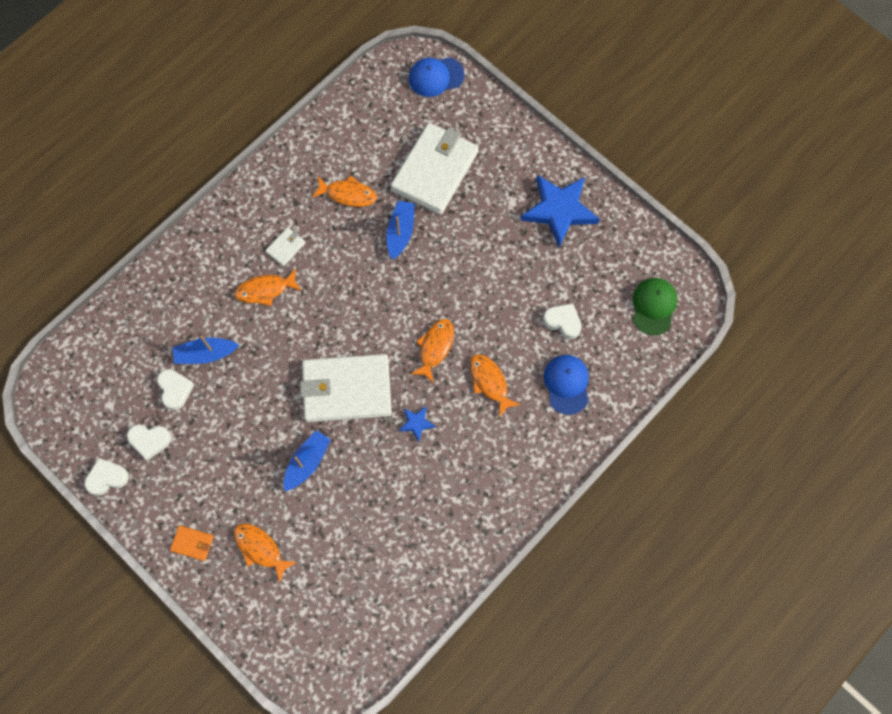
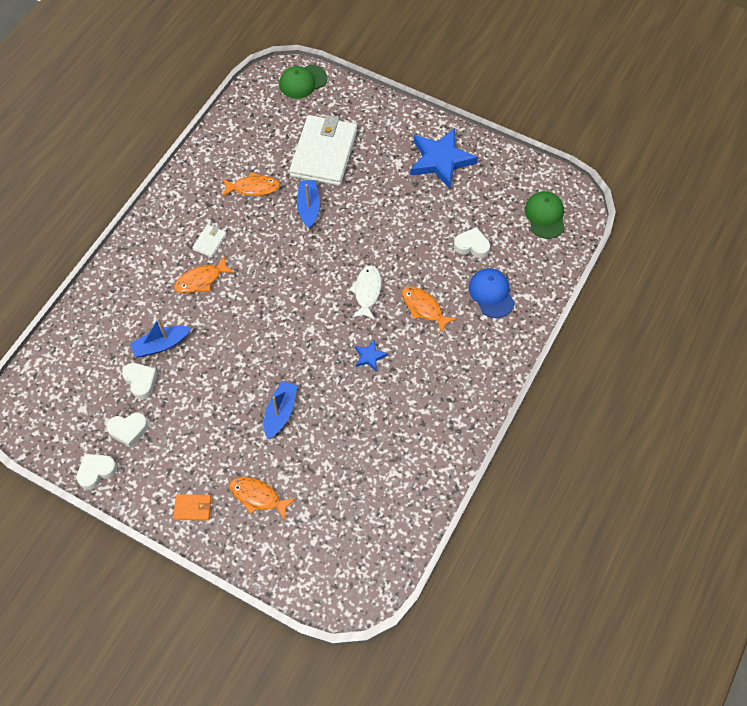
camera: 15 degrees left, 10 degrees down
(346, 389) = (298, 344): white wallet -> none
(435, 348) = (367, 291): orange fish -> white fish
(436, 77) = (303, 82): blue cap -> green cap

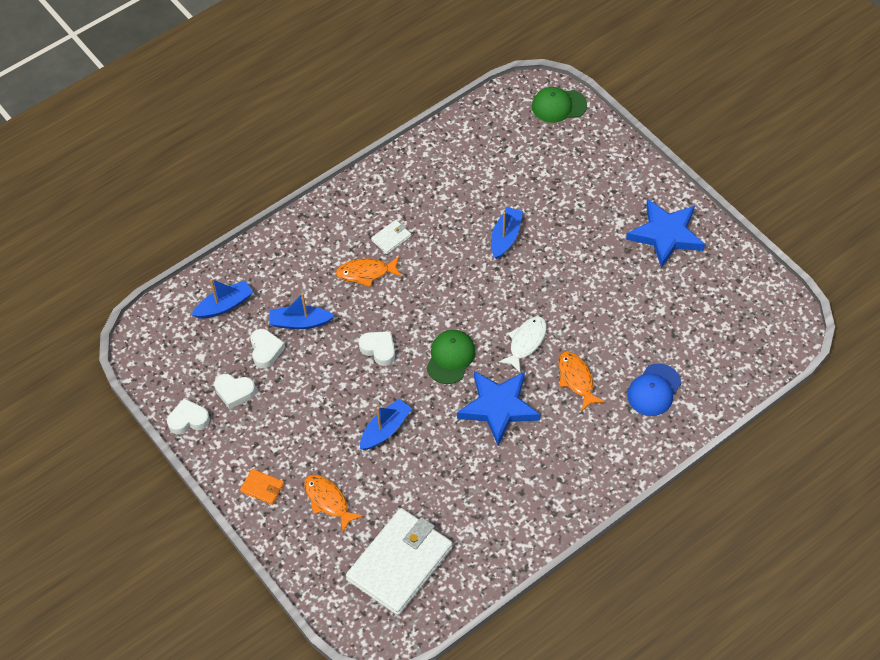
camera: 25 degrees right, 5 degrees down
(84, 354) = (224, 305): none -> blue boat
(253, 188) = (458, 199): orange fish -> none
(324, 153) = (546, 187): white wallet -> white wallet (400, 563)
(369, 356) = (498, 407): blue star -> blue star, size x2.22
(472, 246) = (657, 334): white heart -> white heart (379, 349)
(491, 294) = (654, 390): blue cap -> blue cap turned 150 degrees counterclockwise
(545, 216) = (751, 330): green cap -> green cap (450, 357)

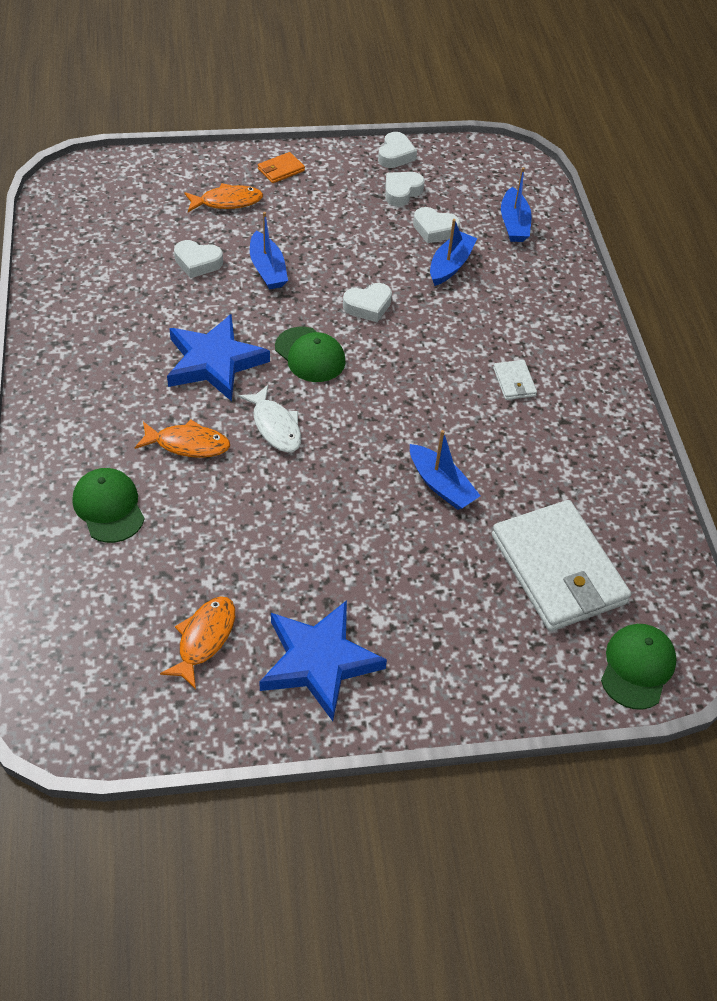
camera: 115 degrees right, 5 degrees down
(366, 273) = (478, 340): orange fish -> orange fish (204, 639)
(400, 563) = (118, 218): white wallet -> white wallet (558, 569)
(410, 478) = (197, 262): none -> white heart
(654, 390) = (109, 507): blue cap -> green cap

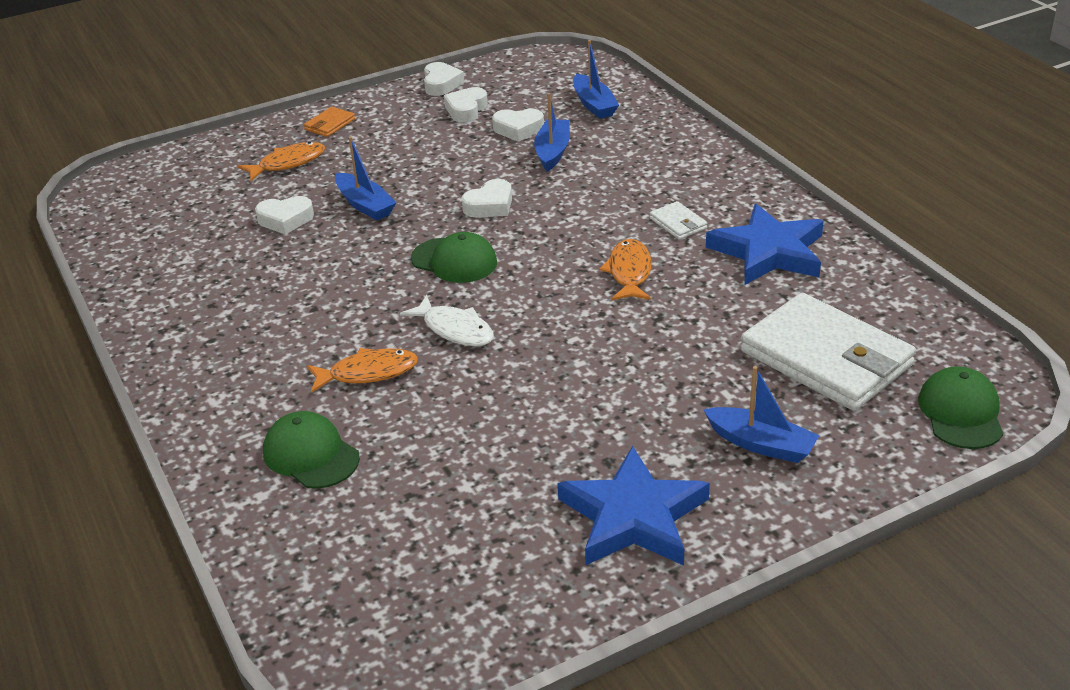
camera: 15 degrees left, 15 degrees down
(204, 639) = (493, 538): orange fish -> orange fish (629, 272)
(214, 362) = (354, 295): blue star -> blue star (768, 252)
(441, 485) = (661, 326): blue boat -> blue boat (761, 444)

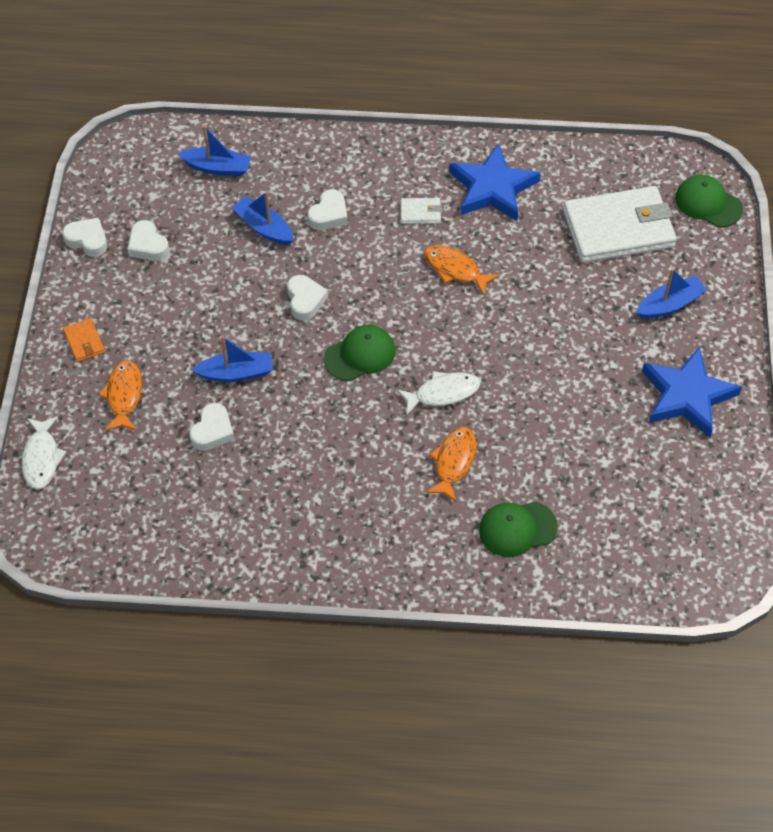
camera: 60 degrees left, 20 degrees up
(187, 155) = (41, 458): none -> white fish
(518, 129) = (210, 230): white heart -> white heart (329, 214)

